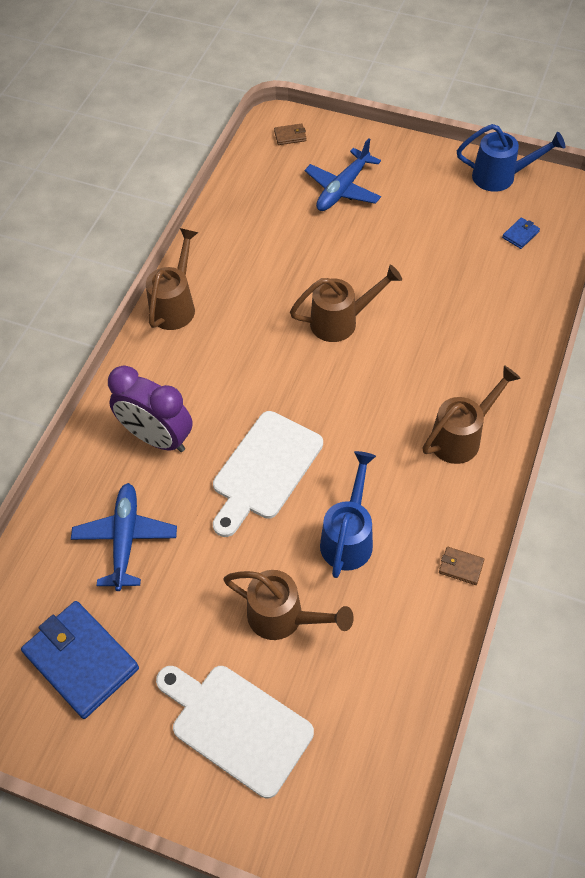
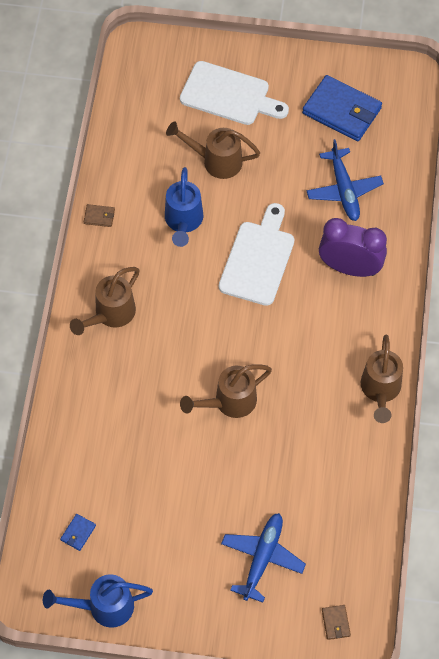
camera: 165 degrees right, 5 degrees up
(290, 136) = (336, 623): brown wallet -> brown wallet turned 75 degrees counterclockwise

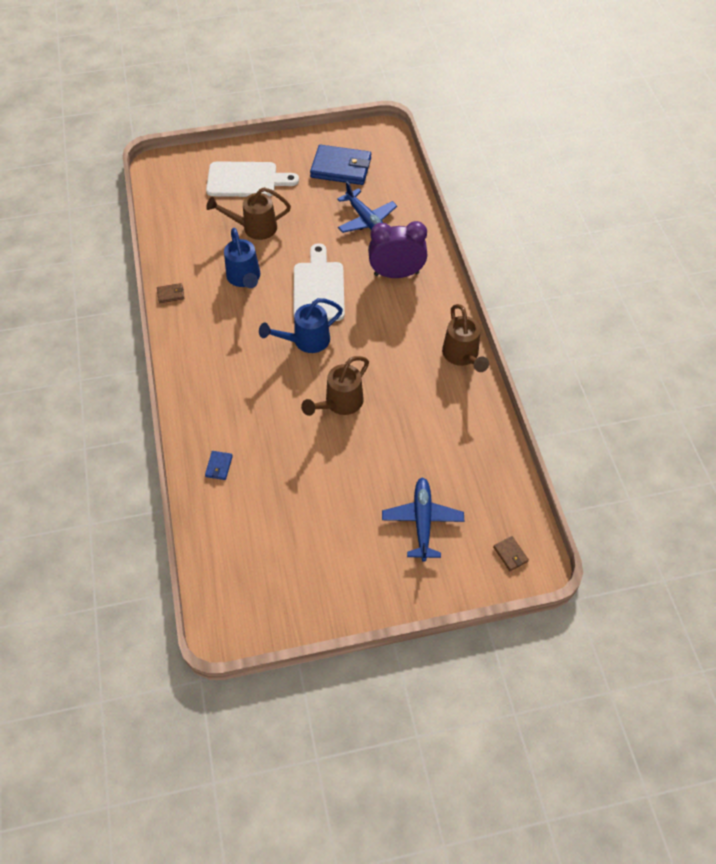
camera: 20 degrees left, 5 degrees down
(78, 533) = (247, 555): blue wallet -> blue wallet (219, 466)
(104, 607) = (295, 613): blue watering can -> blue watering can (306, 341)
(110, 314) = (209, 365): brown watering can -> none

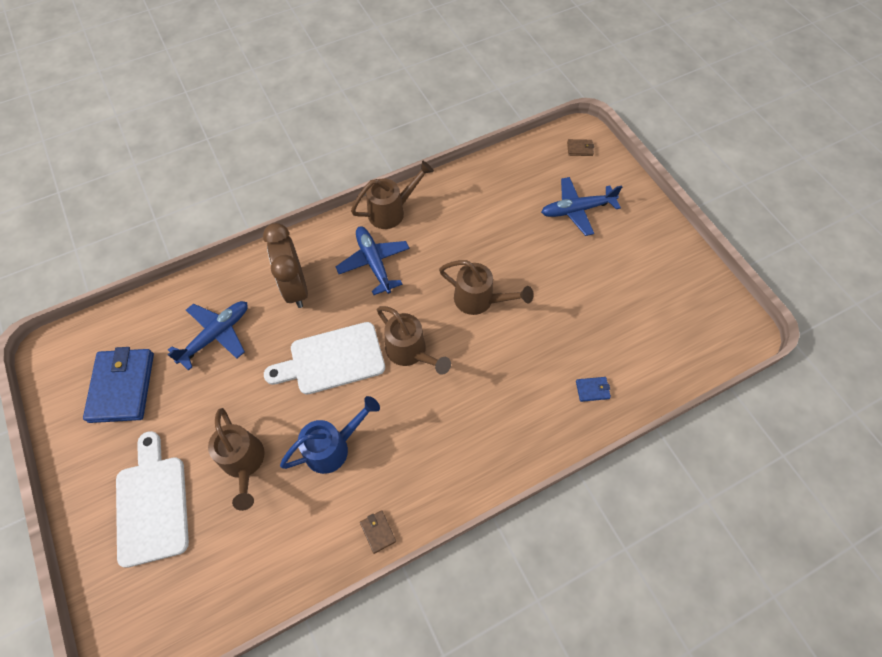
camera: 105 degrees left, 5 degrees up
(306, 341) = (410, 352): blue watering can -> brown watering can
(396, 274) = (295, 287): purple clock -> brown clock
(405, 332) = (374, 263): none -> blue plane
(510, 554) = (580, 149): brown wallet -> brown wallet turned 45 degrees clockwise

